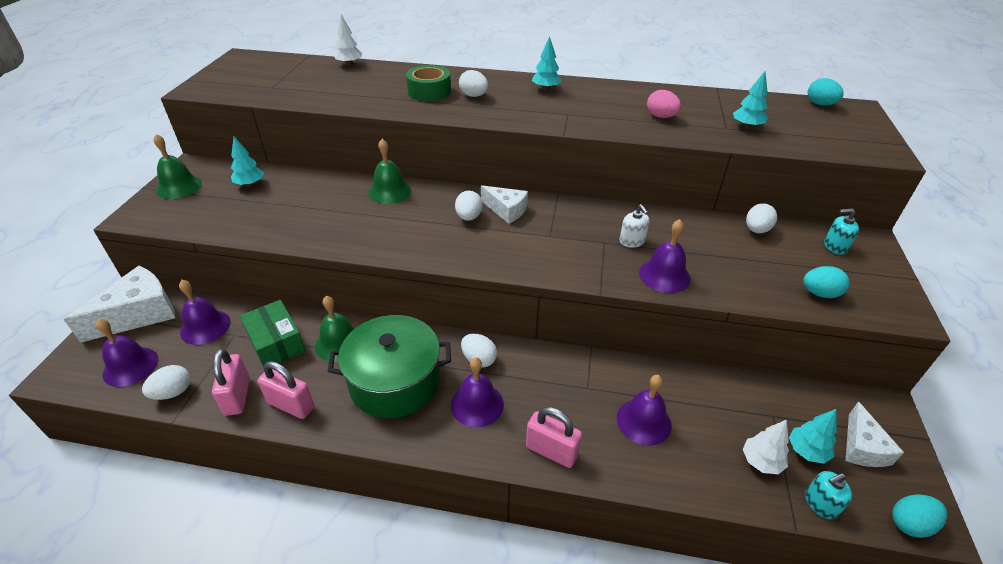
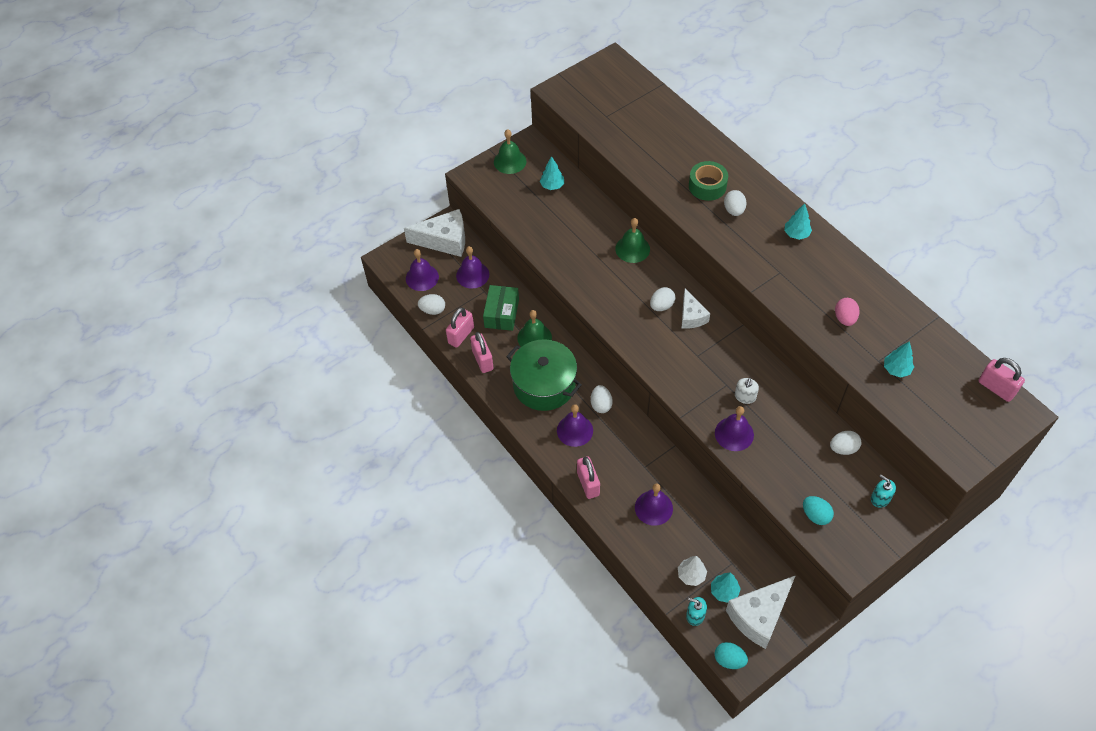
camera: 45 degrees right, 15 degrees up
(349, 64) = (681, 115): white tree -> none
(820, 104) = (996, 388): turquoise egg -> pink padlock
(862, 447) = (759, 616): white cheese -> white cheese, size x1.68

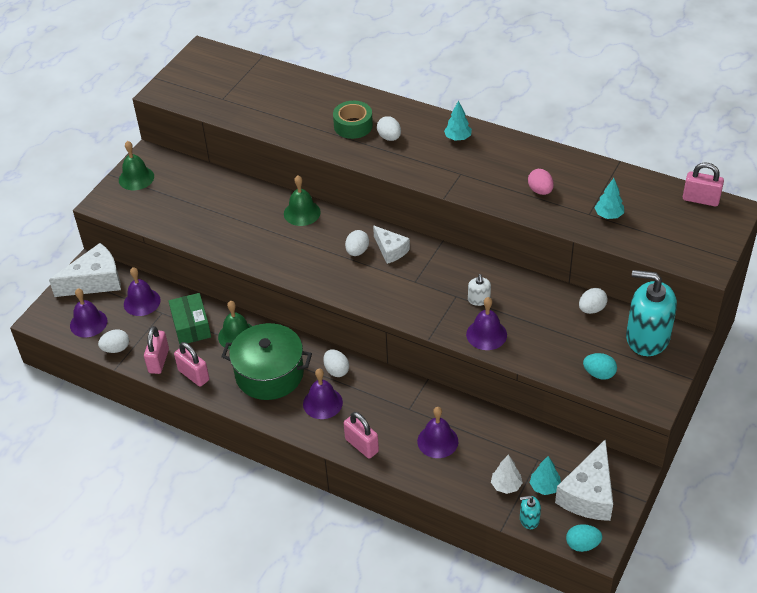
camera: 25 degrees left, 10 degrees down
(552, 186) = (191, 185): turquoise tree -> none
(880, 498) = (647, 337): turquoise soap dispenser -> turquoise soap dispenser, size x2.32

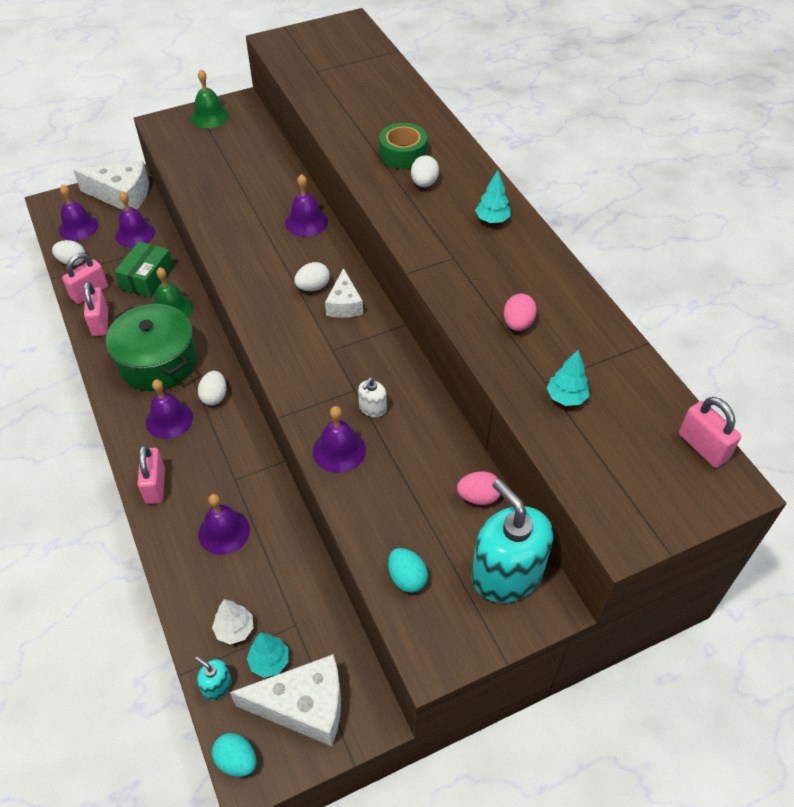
camera: 35 degrees right, 5 degrees up
(302, 213) = (306, 222): green bell -> purple bell
(588, 494) = (304, 706): white cheese -> white cheese turned 150 degrees counterclockwise
(591, 309) = (478, 497): white egg -> pink egg

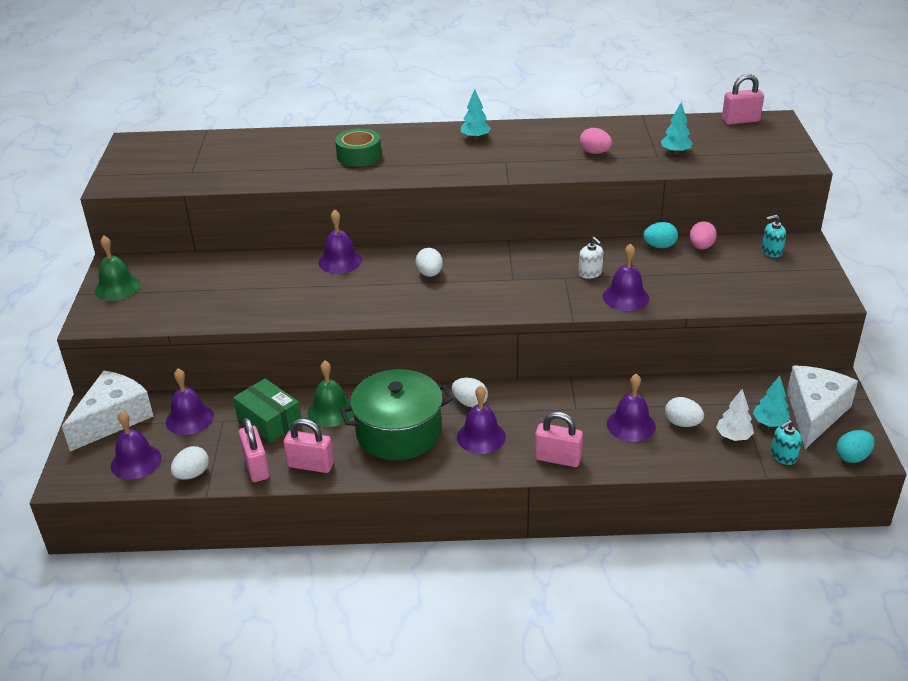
camera: 65 degrees left, 15 degrees down
(344, 304) = (463, 262): white cheese -> none
(407, 578) = (760, 292): turquoise egg -> turquoise egg (659, 246)
(424, 183) = (406, 154): white egg -> white egg (682, 423)
(507, 573) = (771, 251): turquoise soap dispenser -> turquoise soap dispenser, size x0.43

